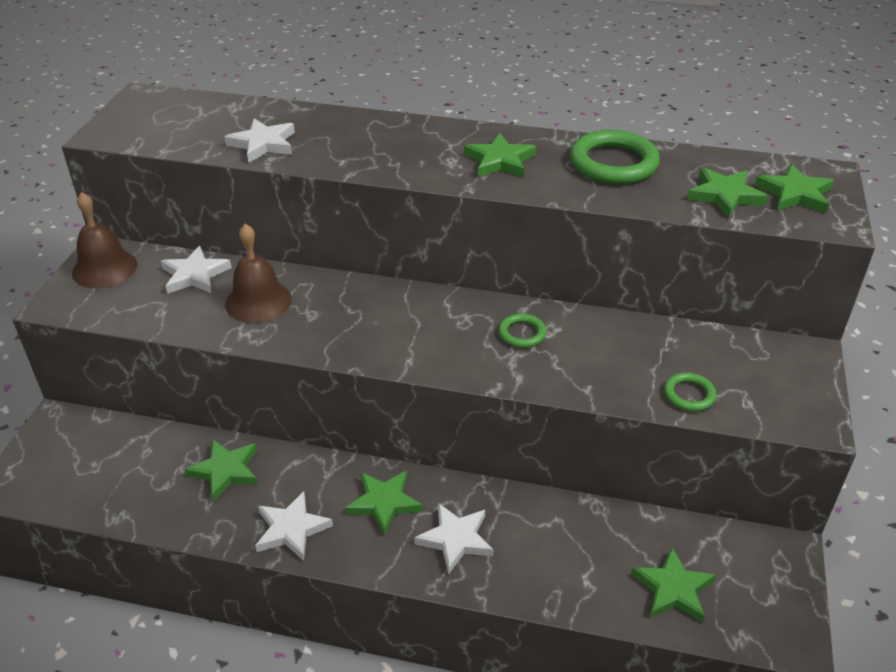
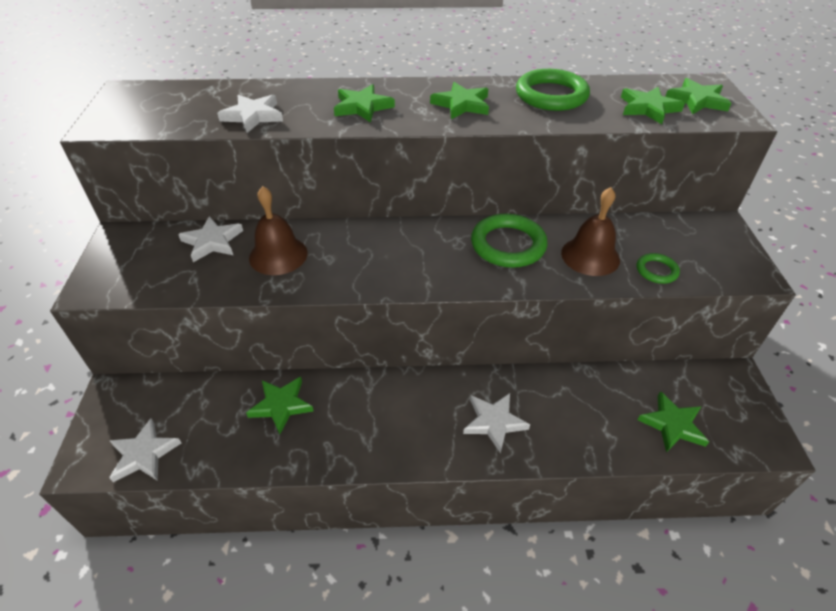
camera: 15 degrees left, 5 degrees up
(104, 268) = (126, 249): brown bell -> brown bell (590, 256)
(291, 529) = (357, 444): white star -> white star (144, 454)
(384, 503) = (425, 404): green star -> green star (362, 107)
(522, 333) = (508, 245): green ring -> green ring, size x1.91

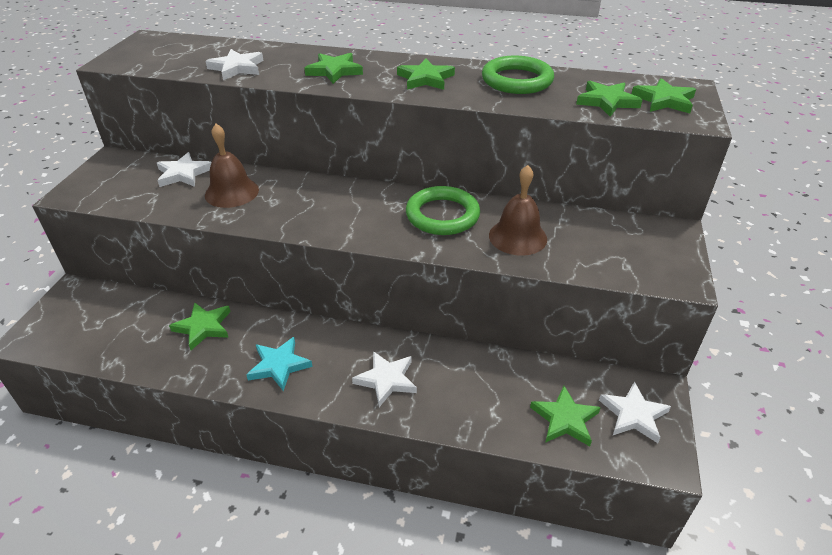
camera: 15 degrees right, 5 degrees down
(144, 454) = (75, 342): white star -> white star (633, 415)
(381, 431) = (279, 365): none -> turquoise star
(656, 271) = (578, 260): green ring -> none

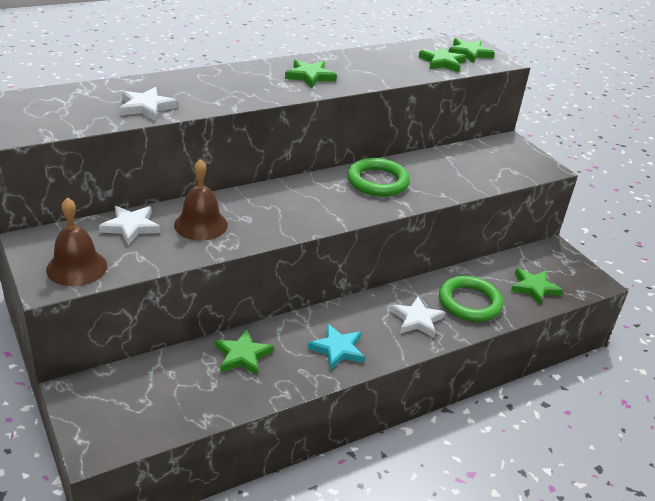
camera: 45 degrees left, 5 degrees down
(334, 71) = (233, 88): green star -> none
(517, 80) = (369, 62): green ring -> green ring (469, 302)
(517, 237) = (439, 177): brown bell -> brown bell (76, 267)
(633, 415) = (560, 268): white star -> none

